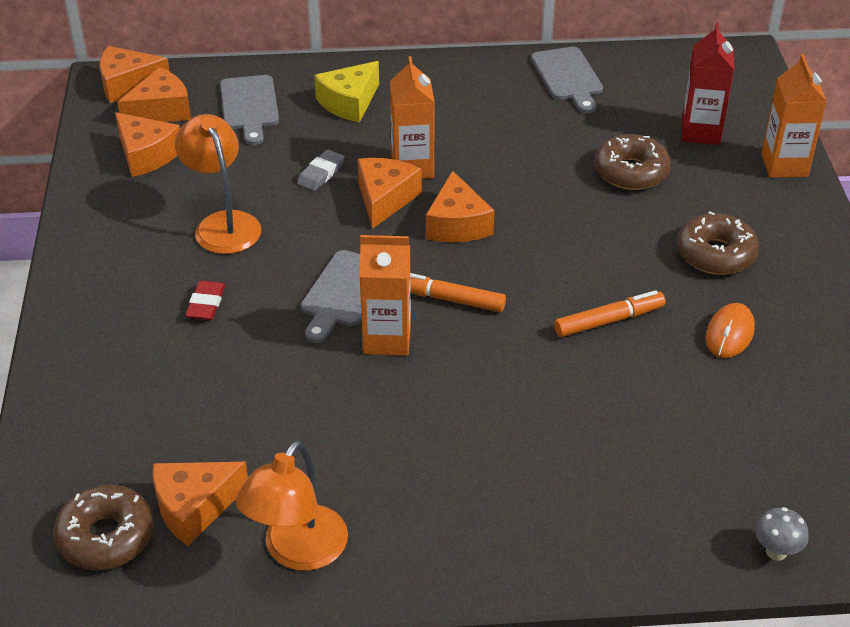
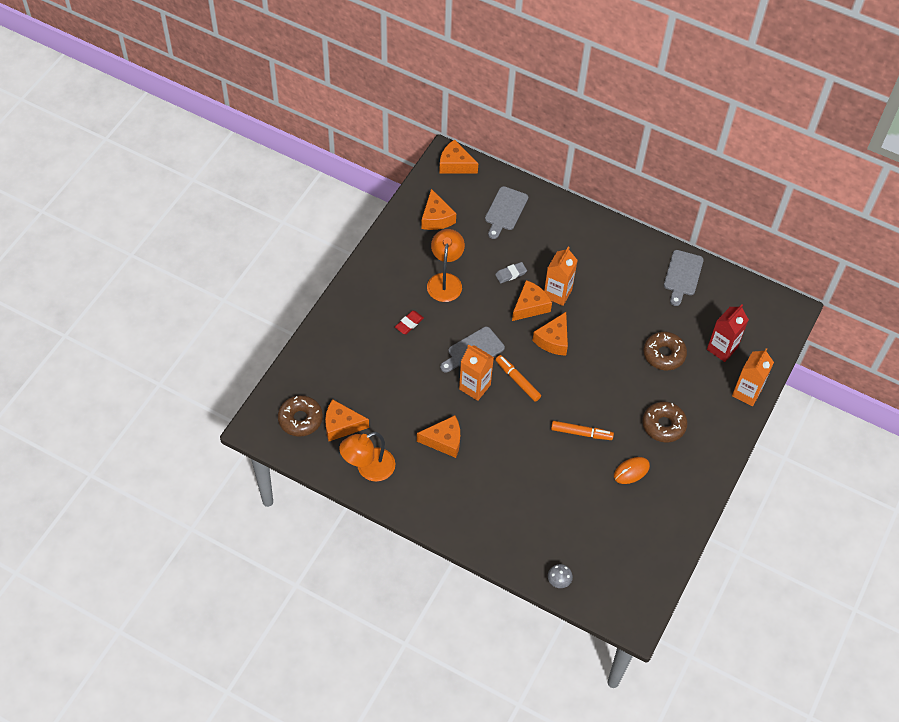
camera: 30 degrees right, 15 degrees up
(161, 110) = (460, 191): orange cheese -> orange cheese (444, 440)
(349, 102) = (556, 234): yellow cheese -> none

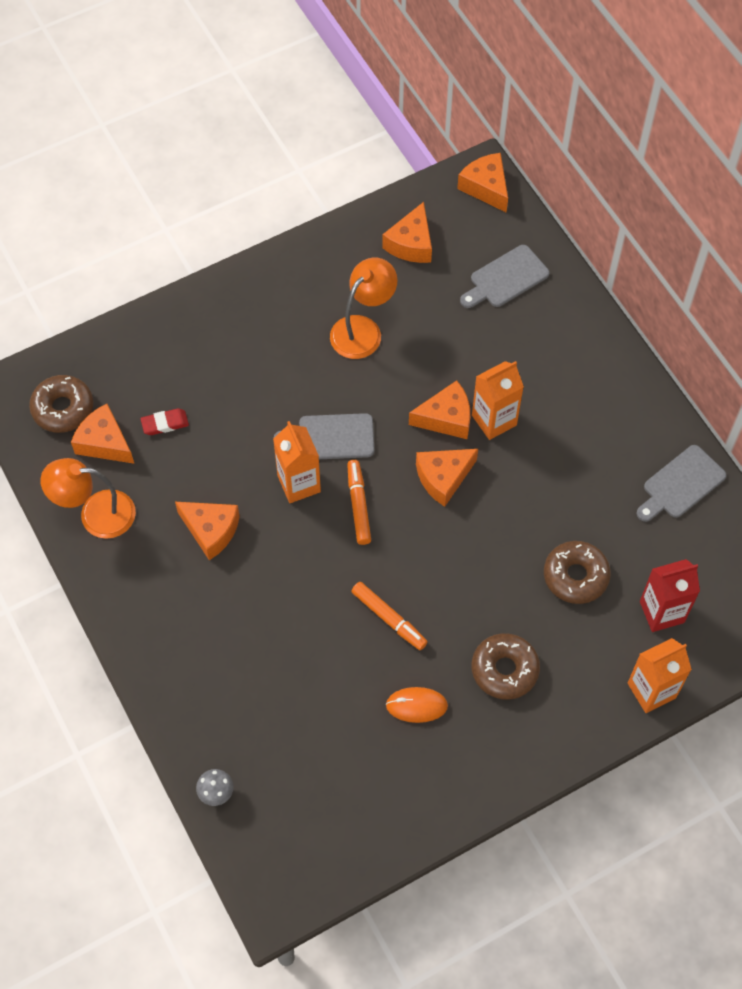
camera: 35 degrees right, 5 degrees up
(409, 323) = (278, 360): red eraser -> red eraser (165, 423)
(511, 274) = (452, 363): grey eraser -> none

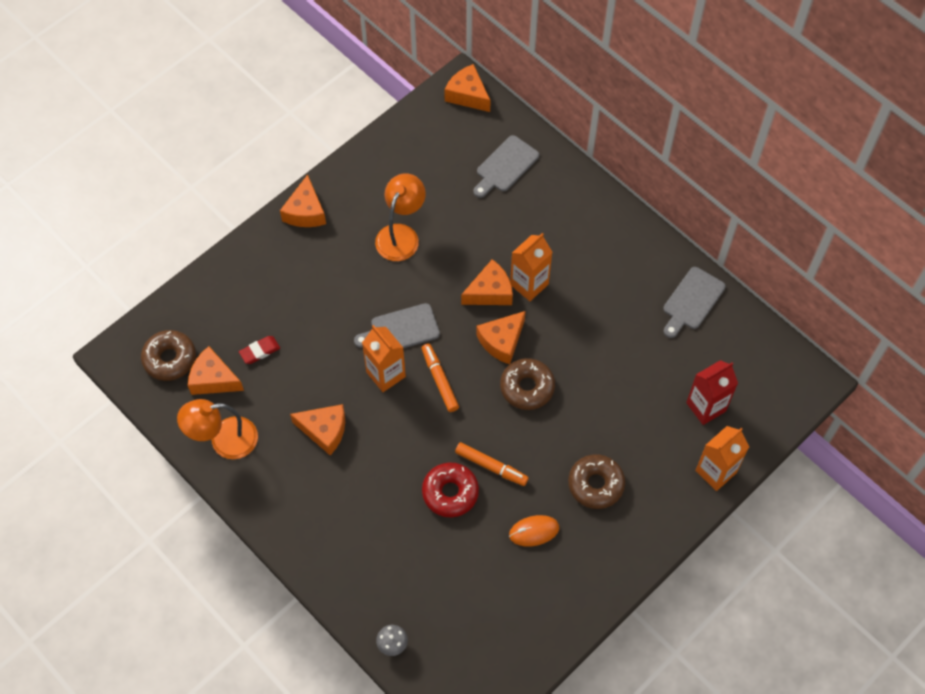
camera: 15 degrees left, 0 degrees up
(333, 637) = (450, 493): none -> red donut
(411, 244) = (420, 155): orange cheese -> orange cheese (305, 212)
(575, 576) = (630, 395): brown donut -> brown donut (527, 387)

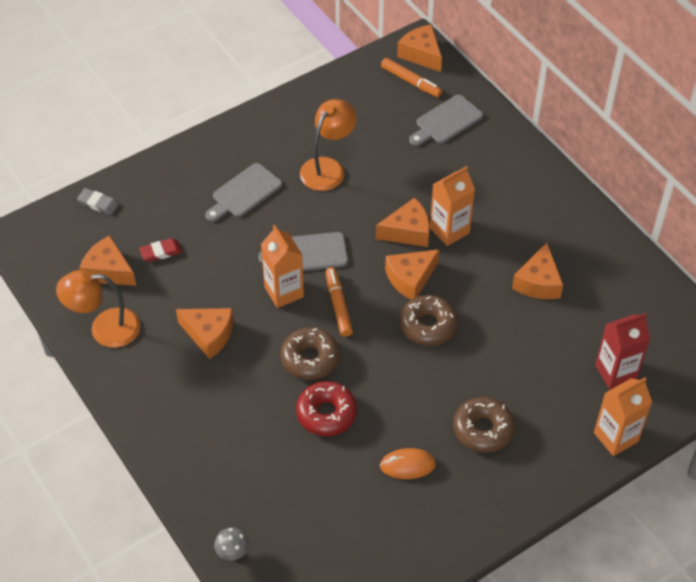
camera: 10 degrees right, 10 degrees down
(170, 359) = (69, 246): brown donut -> brown donut (310, 359)
(187, 308) = (98, 203): none -> grey eraser
(305, 212) = (237, 134): orange cheese -> orange cheese (538, 282)
(491, 466) = (375, 395): orange marker -> orange marker (411, 82)
(692, 301) = (618, 270): grey cutting board -> grey cutting board (244, 193)

